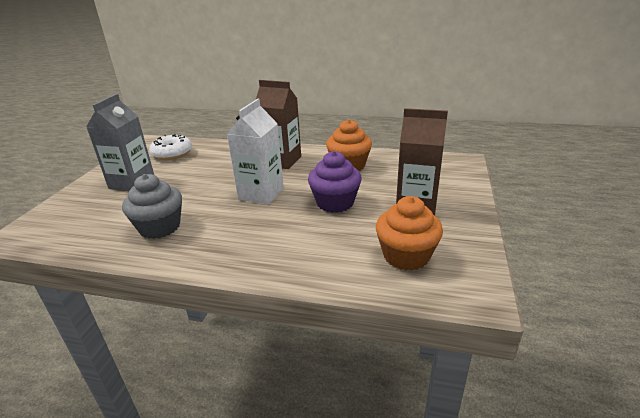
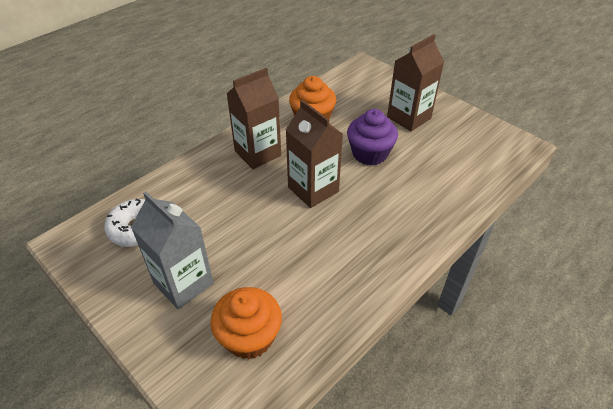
camera: 60 degrees left, 15 degrees up
(160, 227) = (317, 279): grey cupcake -> none
(261, 193) = (313, 189): white carton -> brown carton
(406, 256) = (467, 152): orange cupcake -> orange cupcake (249, 337)

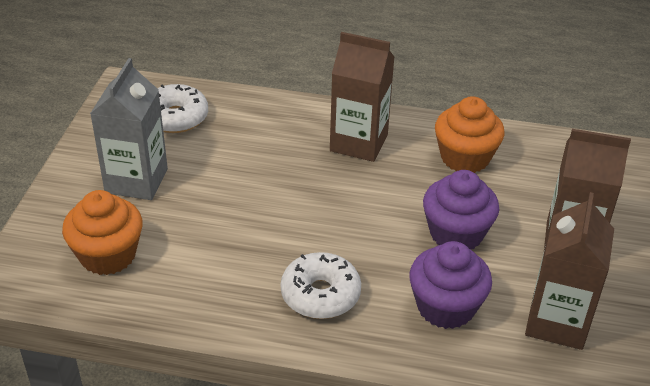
camera: 55 degrees right, 5 degrees down
(313, 189) = (344, 212): brown carton -> brown carton (557, 322)
(376, 235) = (320, 295): none -> white donut
(423, 186) = (445, 307): none -> purple cupcake

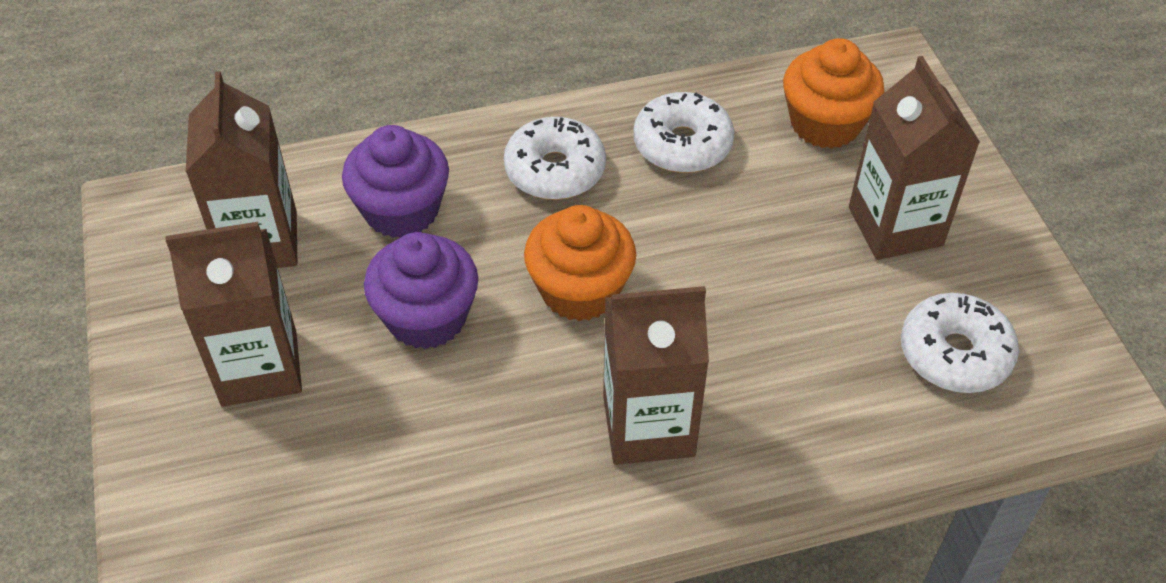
camera: 155 degrees right, 10 degrees up
(136, 181) = (895, 226): grey carton -> brown carton
(218, 278) = (682, 145): none -> white donut
(465, 158) = (466, 468): orange cupcake -> orange cupcake (580, 290)

